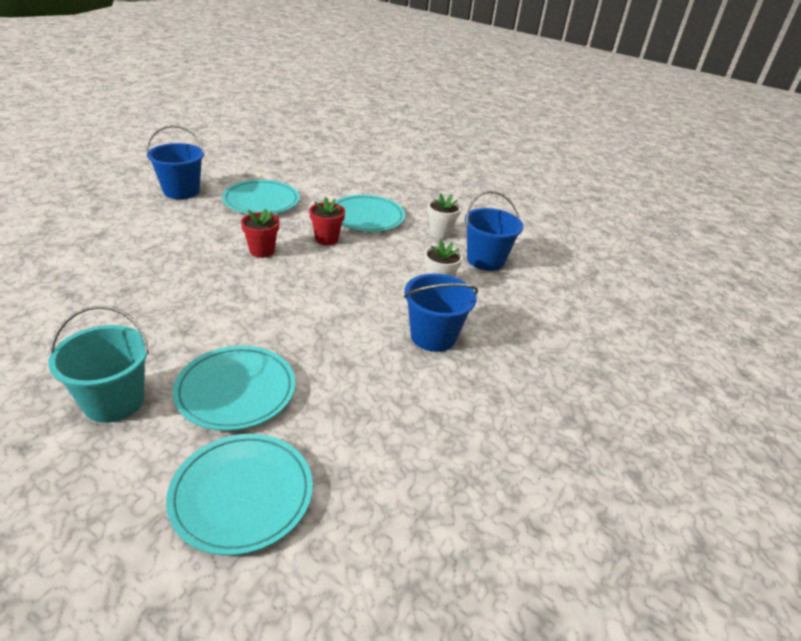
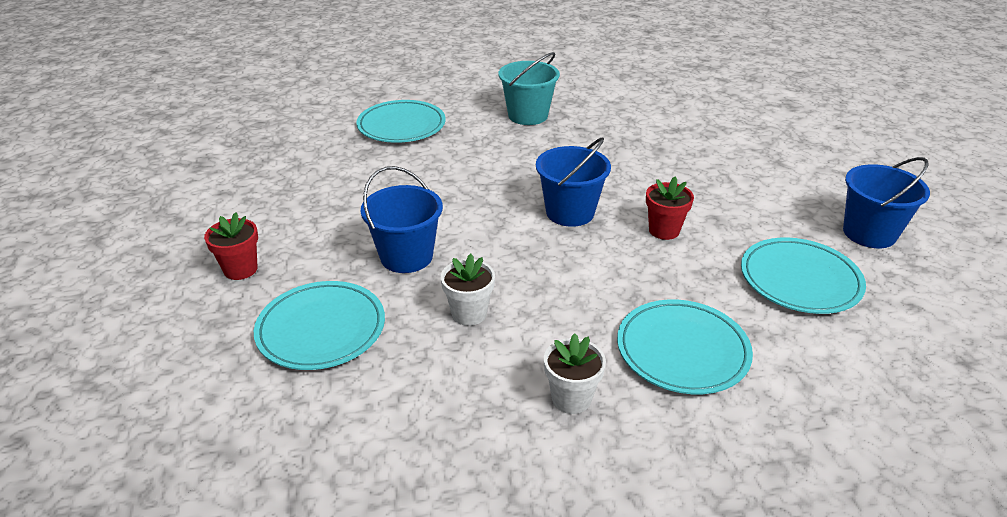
camera: 140 degrees right, 0 degrees up
(236, 391) = (480, 150): turquoise plate -> turquoise plate (321, 329)
(326, 239) = (651, 284): red flower pot -> red flower pot (240, 269)
(485, 260) = (462, 393): blue bucket -> blue bucket (570, 212)

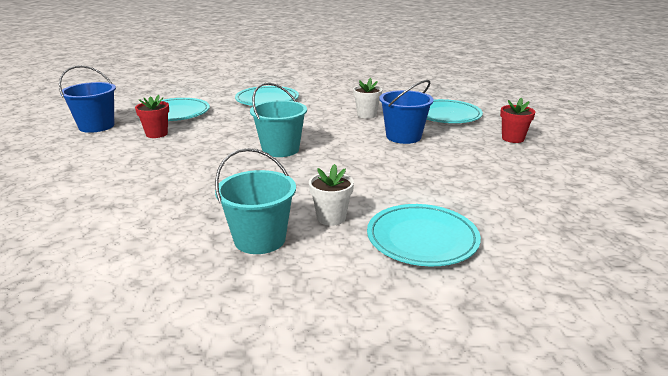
camera: 170 degrees left, 10 degrees down
(570, 212) = (280, 149): blue bucket -> turquoise bucket
(571, 398) = (327, 94): white flower pot -> white flower pot (331, 218)
(664, 230) = (224, 136): red flower pot -> red flower pot (156, 134)

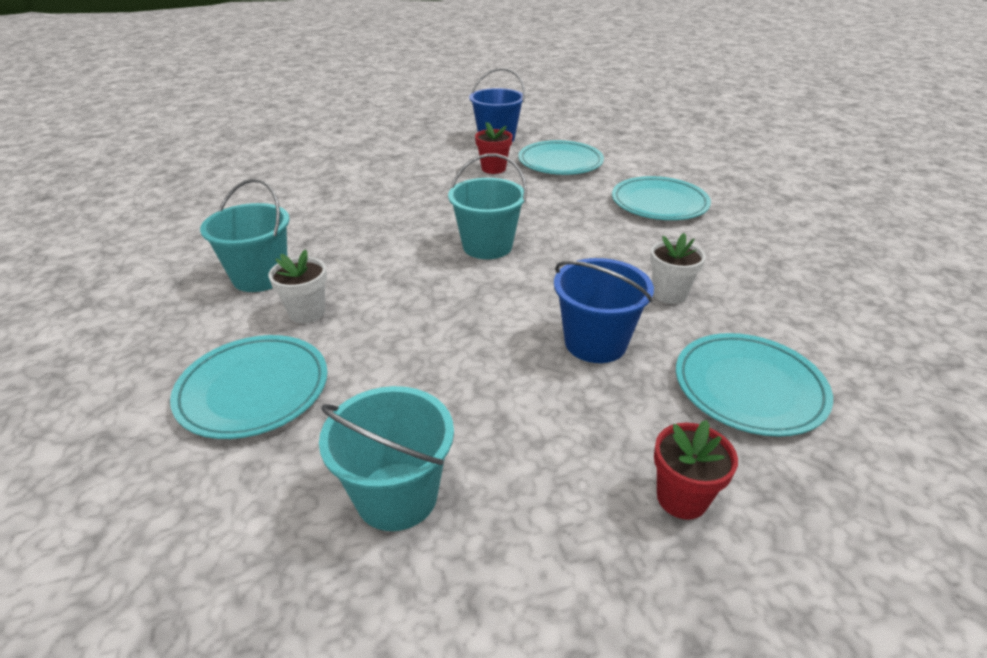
camera: 75 degrees right, 10 degrees up
(517, 195) = (397, 495): none -> turquoise bucket

